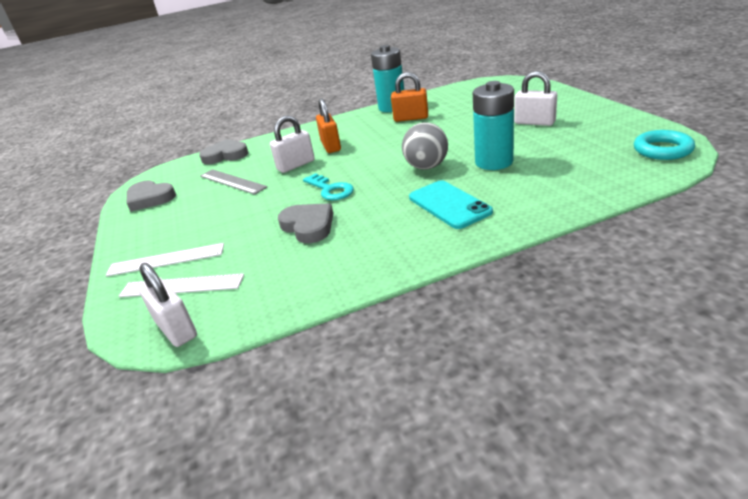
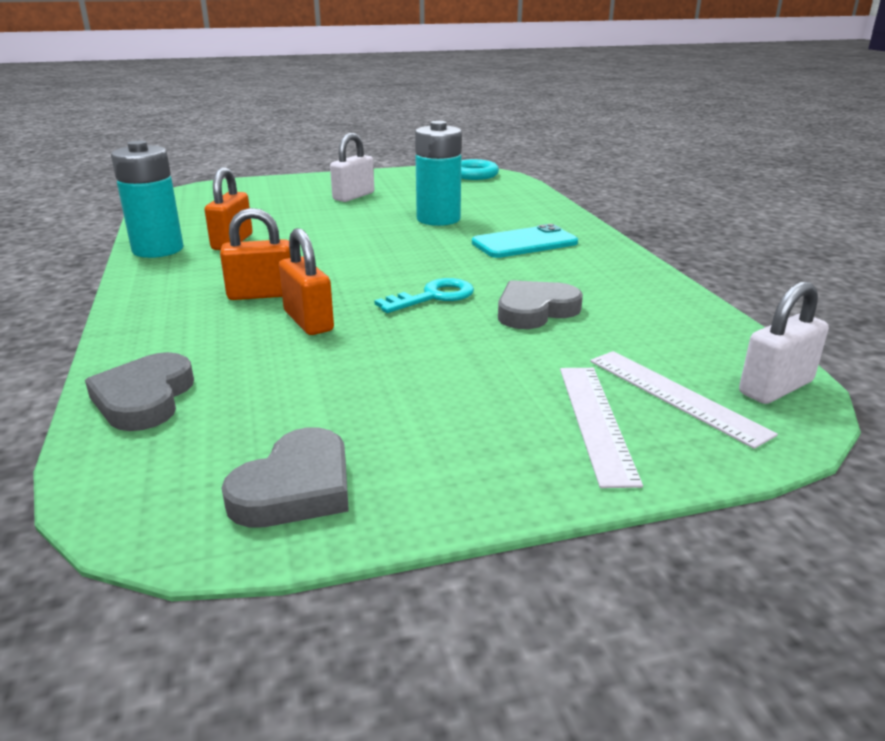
camera: 90 degrees left, 5 degrees down
(181, 286) = (675, 395): white ruler -> white ruler turned 45 degrees counterclockwise
(232, 181) = (312, 379): grey ruler -> none
(296, 165) = (308, 321): white padlock -> orange padlock
(426, 167) = (417, 245): grey ball -> none

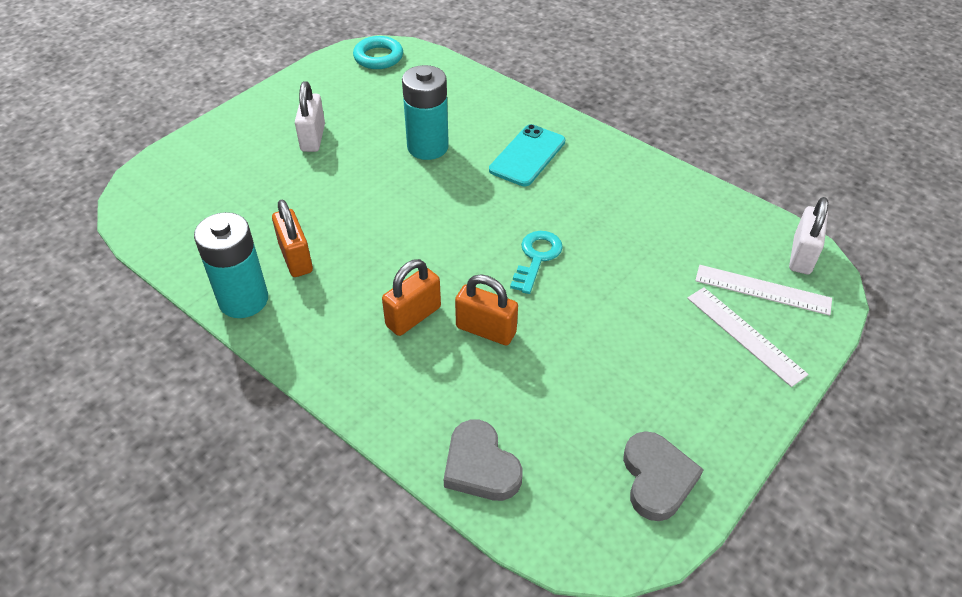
camera: 35 degrees left, 20 degrees up
(535, 310) = (616, 242): grey heart -> none

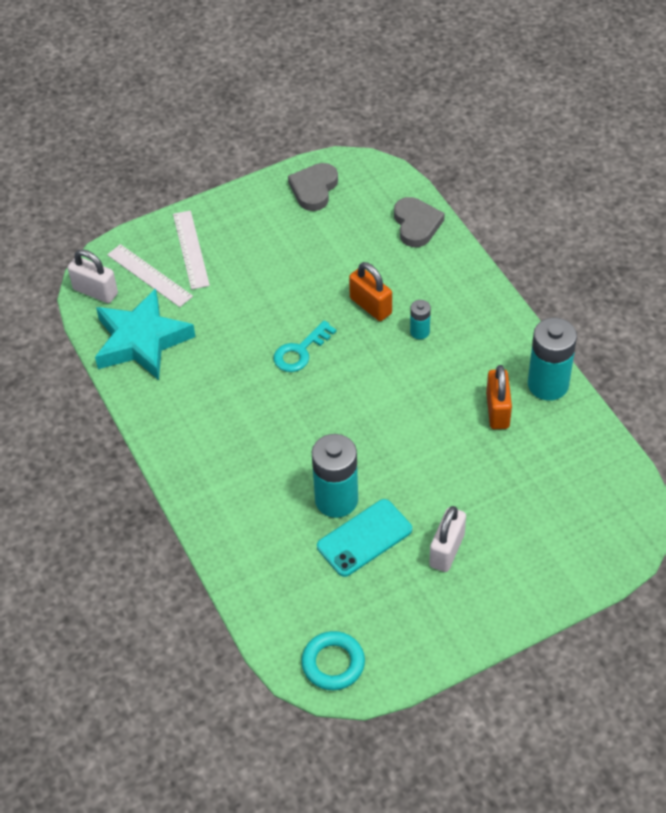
camera: 155 degrees left, 5 degrees up
(413, 316) = (419, 332): orange padlock -> turquoise battery
(527, 156) = (247, 458): turquoise phone -> turquoise phone (364, 538)
(707, 222) = (142, 341): none -> turquoise star
(801, 255) = (95, 291): white padlock -> white padlock turned 75 degrees clockwise

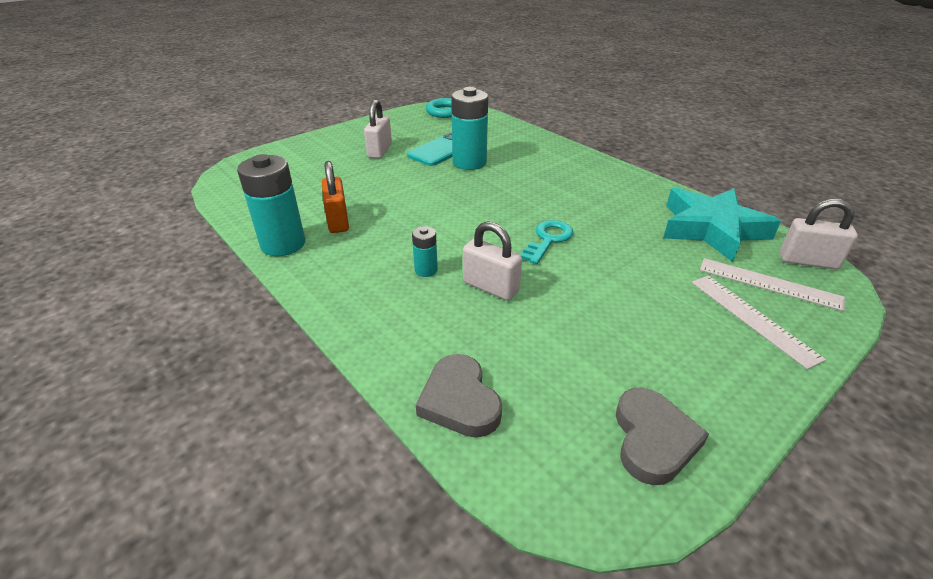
camera: 165 degrees right, 15 degrees down
(370, 306) = (490, 287): orange padlock -> white padlock

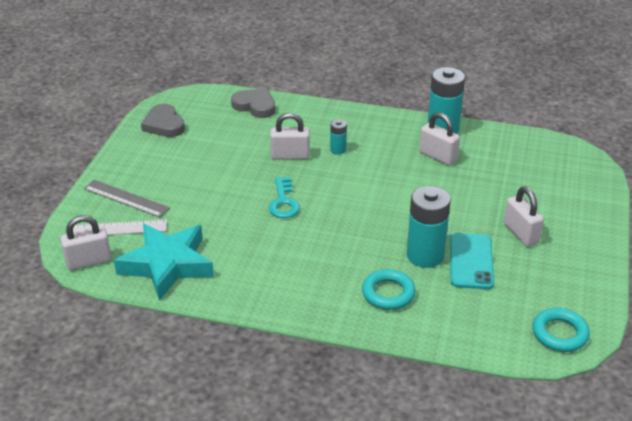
camera: 145 degrees right, 0 degrees up
(338, 221) = (438, 156): orange padlock -> white padlock
(525, 154) = (388, 293): none -> turquoise ring
(752, 318) = (126, 198): white ruler -> grey ruler

